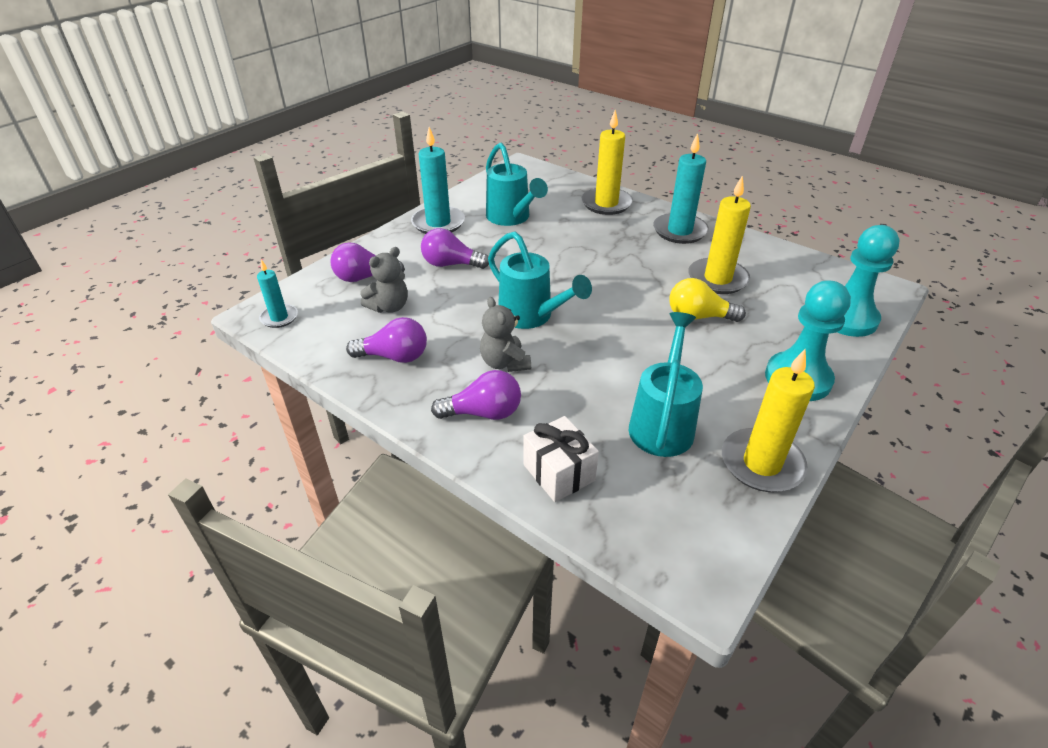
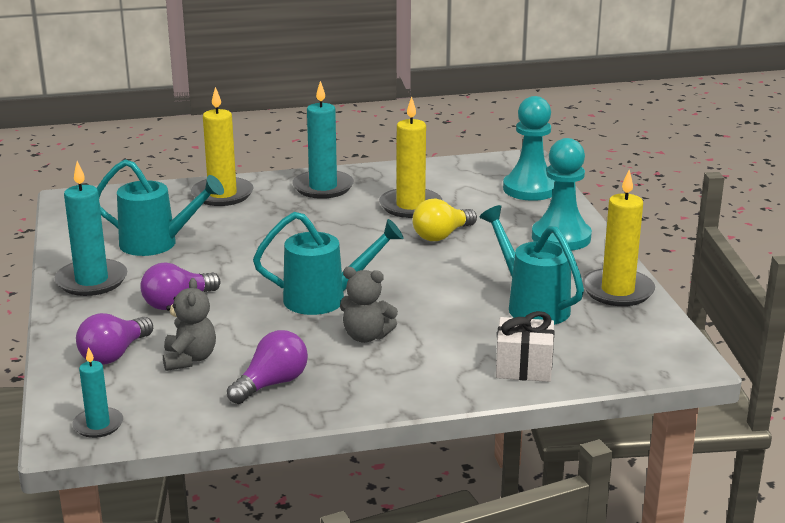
camera: 50 degrees left, 15 degrees down
(483, 413) = (413, 371): purple light bulb -> none

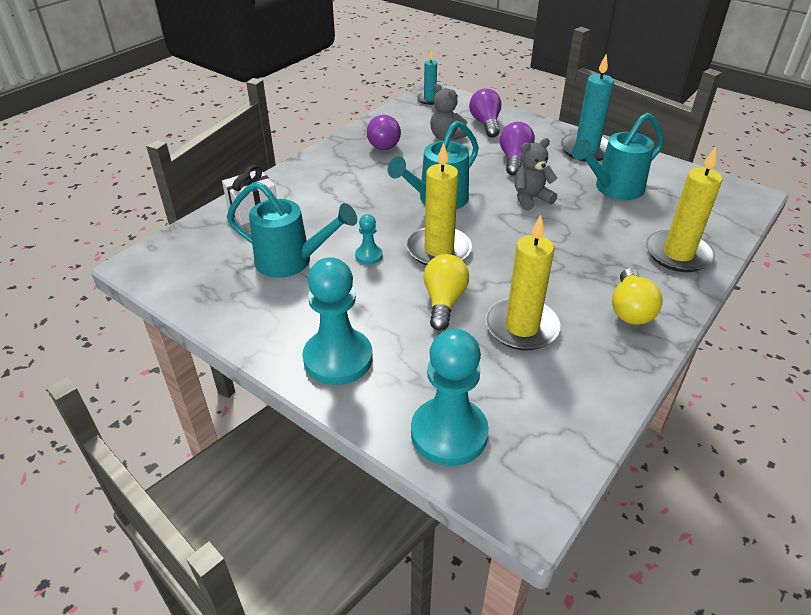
camera: 140 degrees right, 15 degrees up
(323, 187) = (630, 309): turquoise candle -> yellow light bulb
(366, 336) = (374, 188): grey teddy bear -> grey teddy bear (531, 198)
(457, 283) = (369, 256): none -> turquoise pawn
(617, 291) = (233, 311): yellow candle -> yellow candle (439, 250)

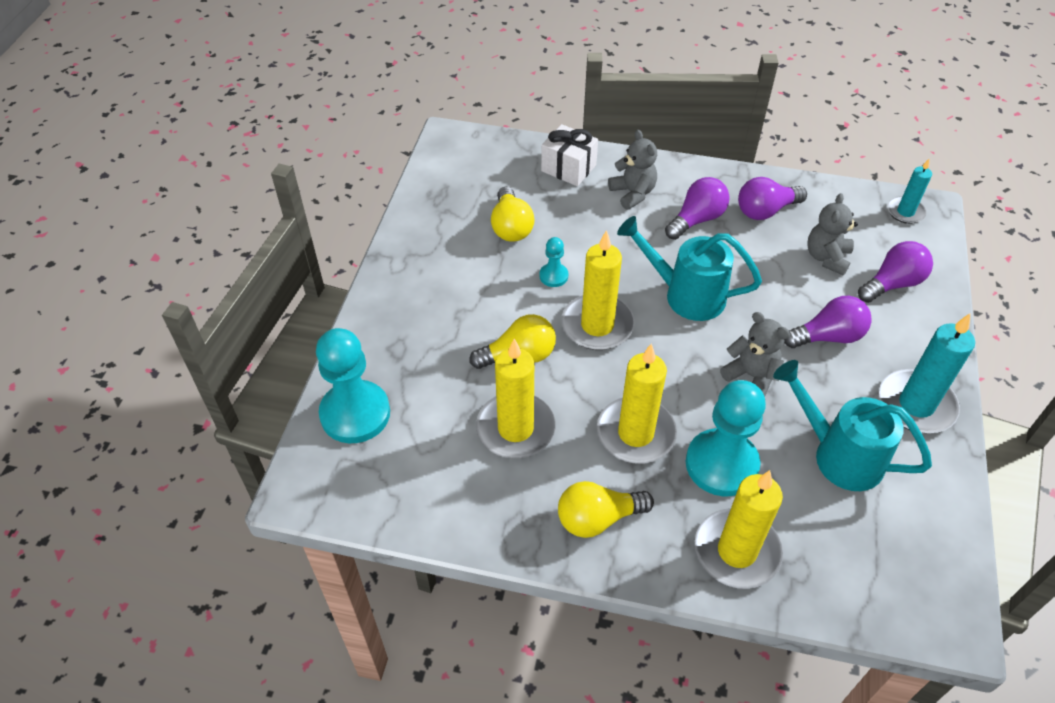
camera: 65 degrees right, 10 degrees up
(291, 261) = (511, 227): turquoise watering can -> yellow light bulb
(313, 189) = (633, 193): none -> grey teddy bear
(338, 359) = (404, 309): turquoise pawn -> turquoise pawn (721, 464)
(367, 171) = (696, 219): none -> purple light bulb
(557, 265) = (635, 433): none -> yellow candle

